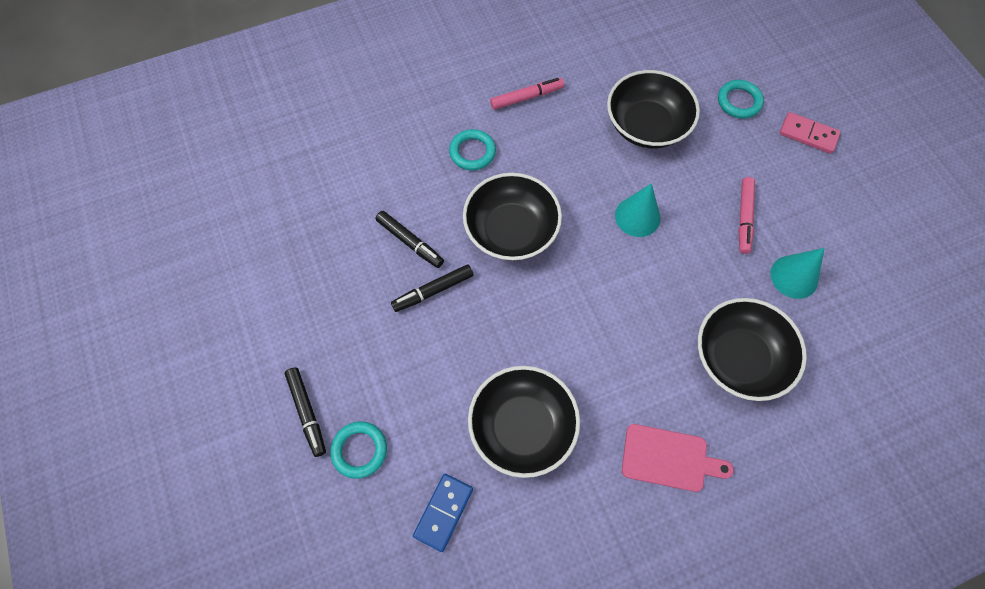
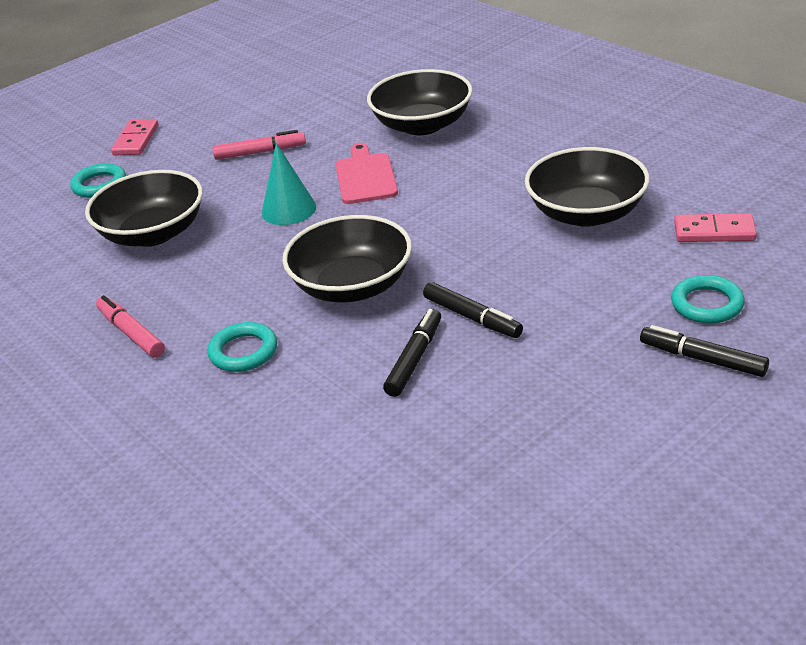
camera: 105 degrees left, 30 degrees down
(307, 412) = (702, 359): black marker -> black marker turned 105 degrees counterclockwise
(443, 512) = (714, 231): blue domino -> pink domino
(669, 458) = (548, 135): pink cutting board -> pink cutting board (365, 177)
(794, 276) = (317, 117): turquoise cone -> none

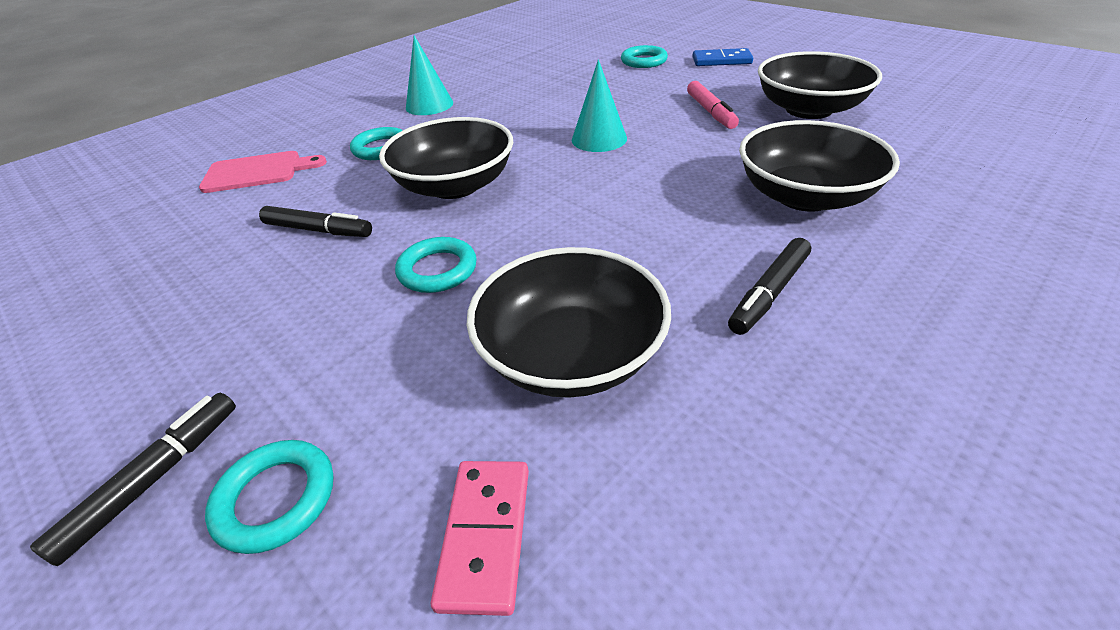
camera: 85 degrees right, 5 degrees up
(131, 333) = (429, 105): pink marker -> turquoise cone
(136, 140) = (721, 61): pink domino -> blue domino
(153, 233) = (566, 90): black bowl -> black bowl (808, 109)
(365, 177) = (666, 171): pink cutting board -> pink cutting board (258, 172)
(472, 317) = (366, 261): black marker -> black marker (769, 293)
(490, 277) = (437, 270): none -> turquoise ring

